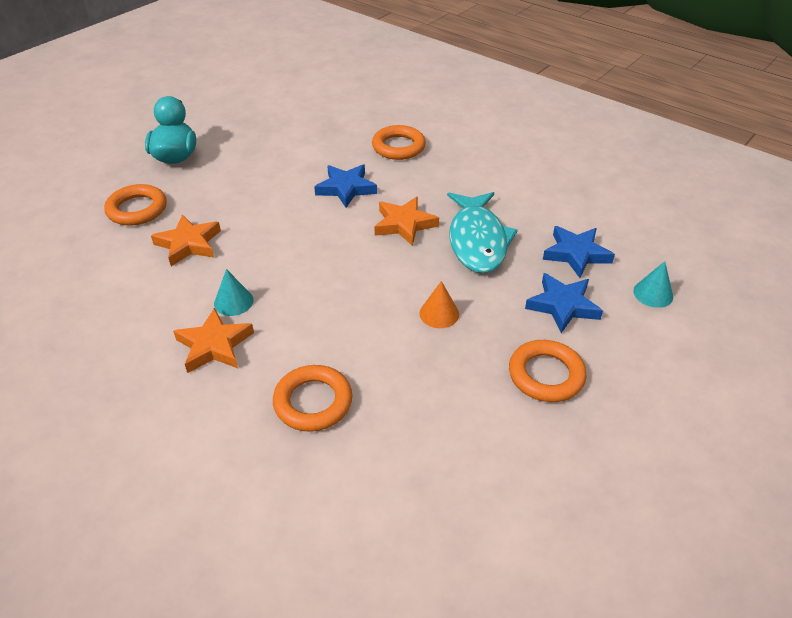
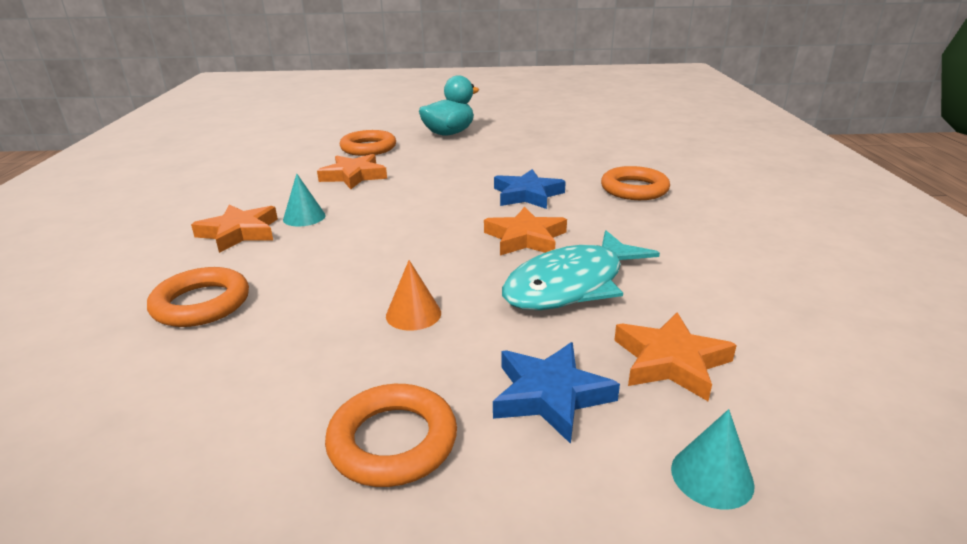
camera: 50 degrees right, 15 degrees down
(576, 254) = (670, 361): blue star -> orange star

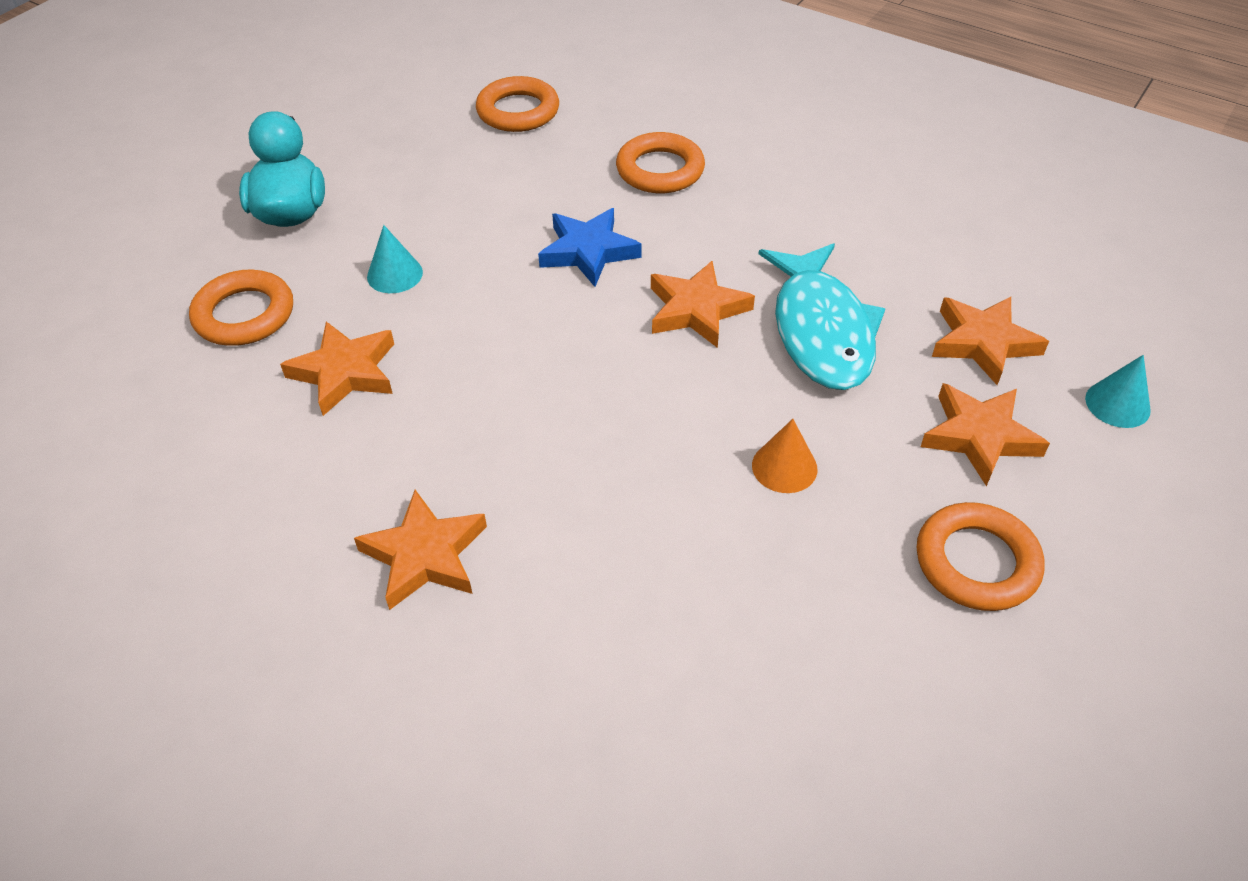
camera: 55 degrees left, 20 degrees up
(201, 304) = (609, 644): orange ring -> orange ring (518, 111)
(304, 217) = (441, 472): turquoise cone -> turquoise cone (395, 274)
(550, 395) = (979, 436): blue star -> orange star

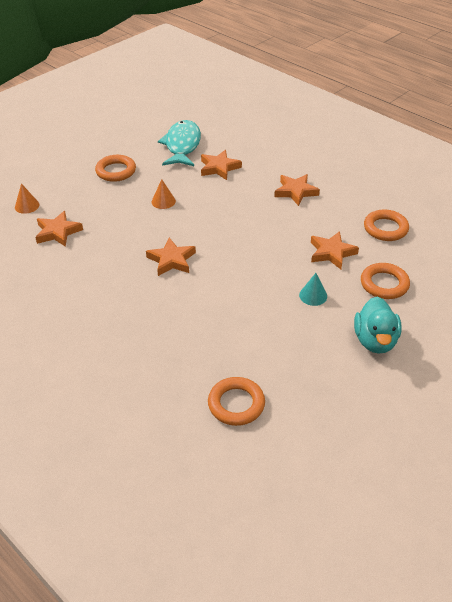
camera: 170 degrees left, 5 degrees down
(588, 251) = (214, 295): blue star -> none
(660, 170) = (159, 341): orange ring -> orange ring (385, 228)
(821, 330) = (121, 245): turquoise fish -> turquoise fish (182, 145)
(979, 436) = (87, 202): orange star -> orange star (219, 168)
(1117, 404) = (27, 206): turquoise cone -> orange cone

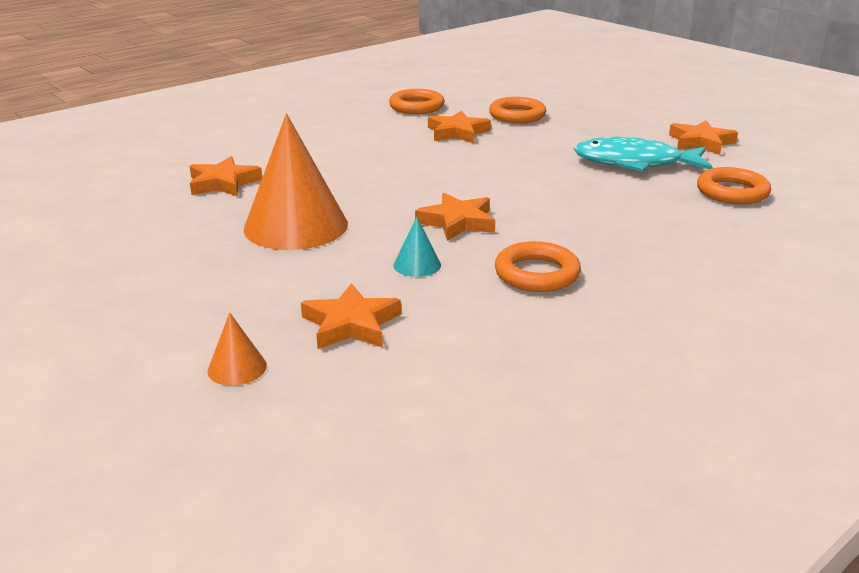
camera: 85 degrees left, 15 degrees down
(116, 171) = (169, 268): orange ring -> orange ring (537, 274)
(163, 201) = (296, 226): orange cone -> orange cone, size x2.37
(182, 145) = (128, 208): turquoise fish -> turquoise fish (634, 163)
(295, 192) = (318, 141): orange star -> orange star (700, 142)
(313, 295) = (537, 146): turquoise cone -> turquoise cone (417, 265)
(375, 341) = (609, 126): turquoise duck -> none

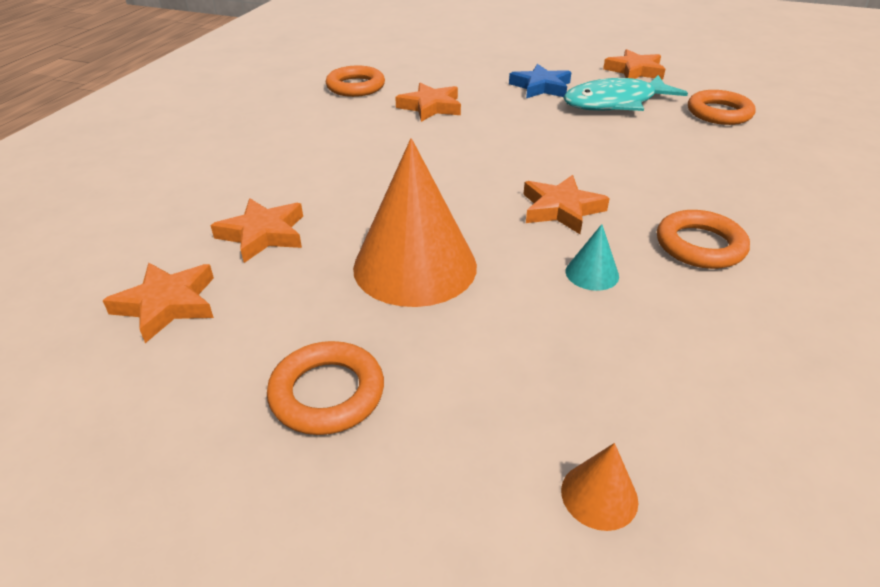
camera: 30 degrees left, 10 degrees up
(351, 324) = (630, 375): orange star -> orange star (167, 304)
(517, 115) = (459, 76): orange ring -> orange ring (327, 393)
(581, 137) = (541, 87): none -> blue star

